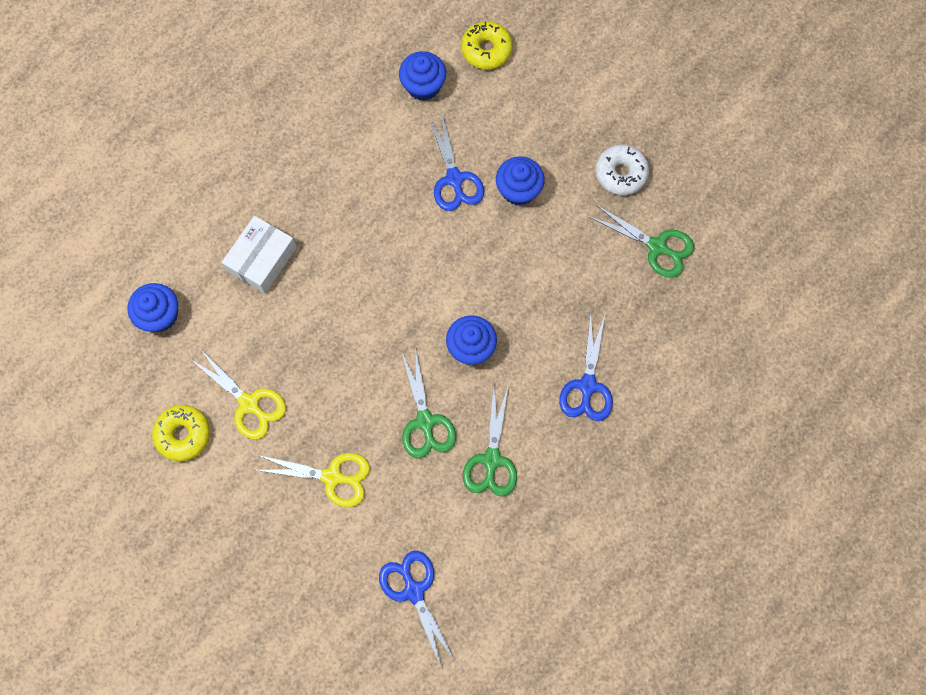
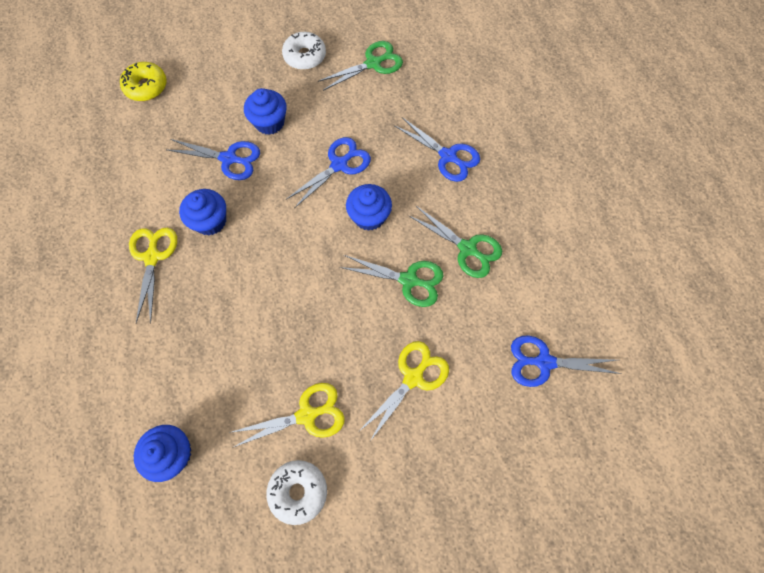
camera: 60 degrees left, 5 degrees down
(183, 434) = (298, 491): yellow donut -> white donut
(262, 259) = (187, 336): white box -> none
(316, 181) = (152, 257): none -> yellow scissors
(423, 86) = (138, 141): blue cupcake -> blue cupcake (210, 221)
(511, 285) = (339, 165): none -> blue scissors

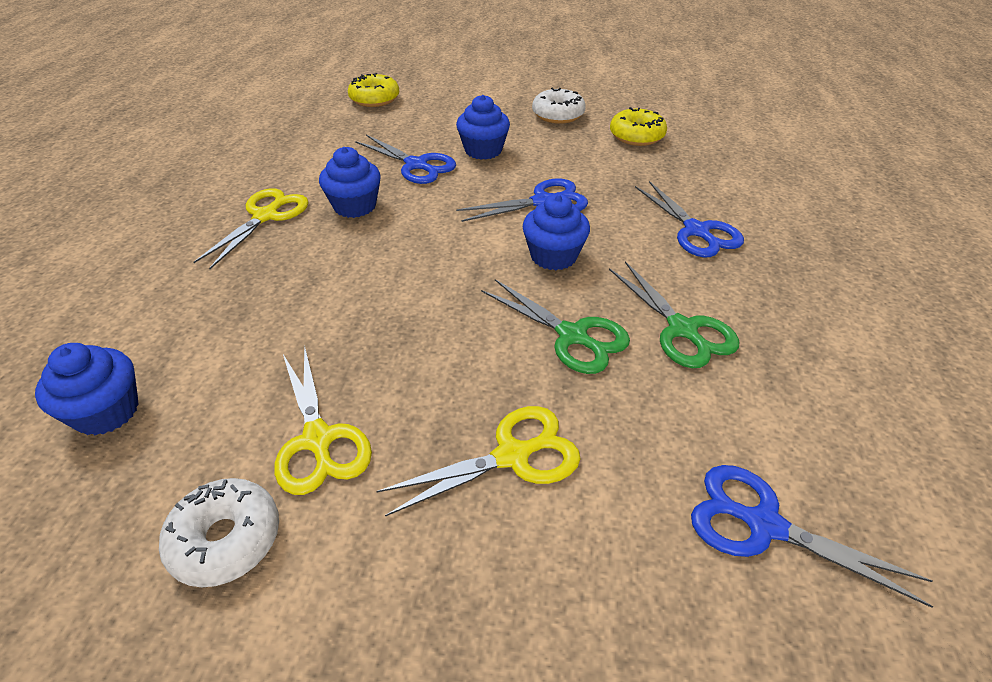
camera: 25 degrees right, 25 degrees down
(307, 415) = (318, 440): yellow scissors -> yellow scissors turned 60 degrees clockwise
(373, 63) = (636, 136): green scissors -> yellow donut

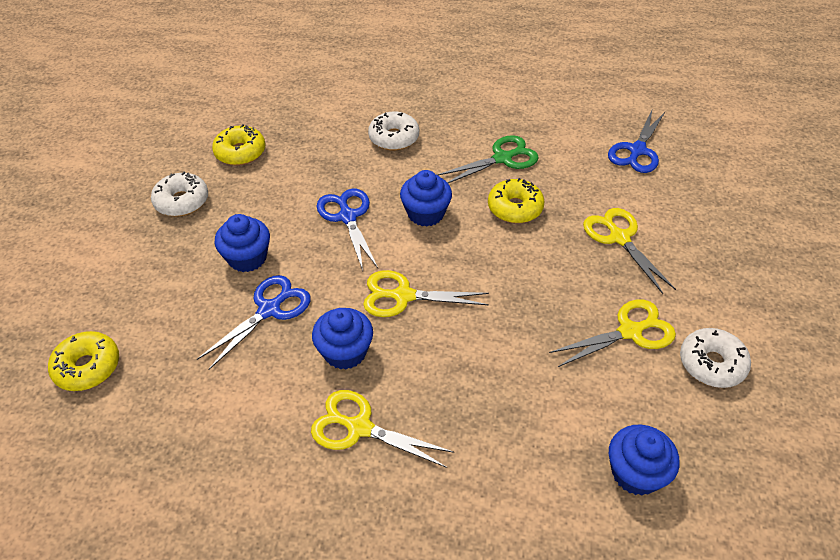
camera: 90 degrees left, 5 degrees up
(421, 239) = (403, 296): none -> yellow scissors
(572, 336) = (515, 208): green scissors -> yellow donut
(696, 231) = (394, 138): blue scissors -> white donut

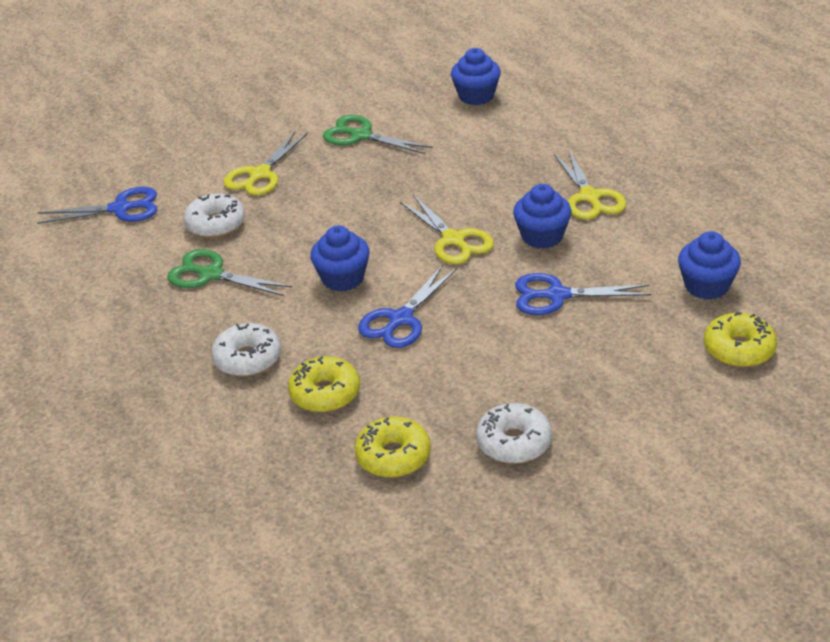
camera: 125 degrees left, 10 degrees down
(247, 258) = (523, 345): blue cupcake -> blue cupcake (706, 286)
(515, 208) = (279, 236): yellow donut -> yellow donut (325, 393)
(630, 331) = (361, 135): yellow scissors -> green scissors
(711, 364) = (352, 100): white donut -> white donut (216, 224)

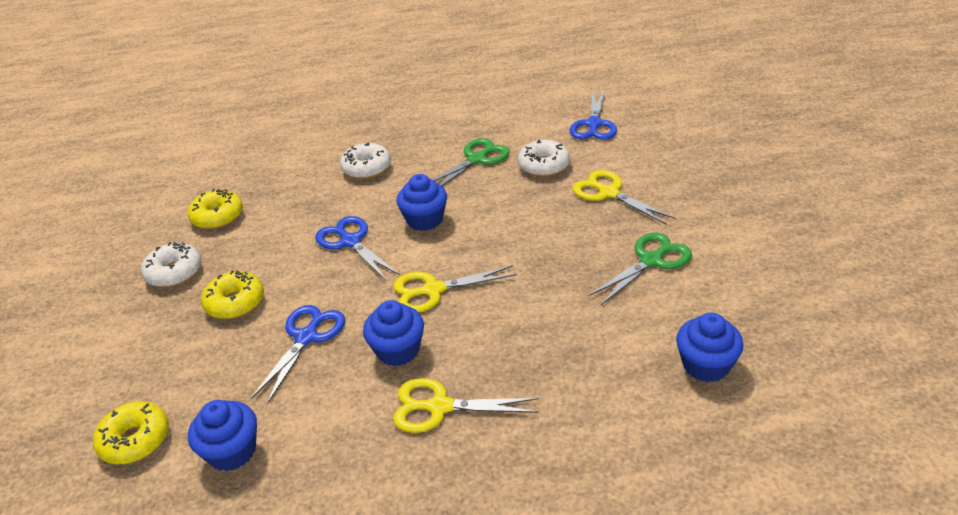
camera: 110 degrees right, 0 degrees up
(325, 393) = (302, 196): yellow donut -> yellow donut (235, 303)

